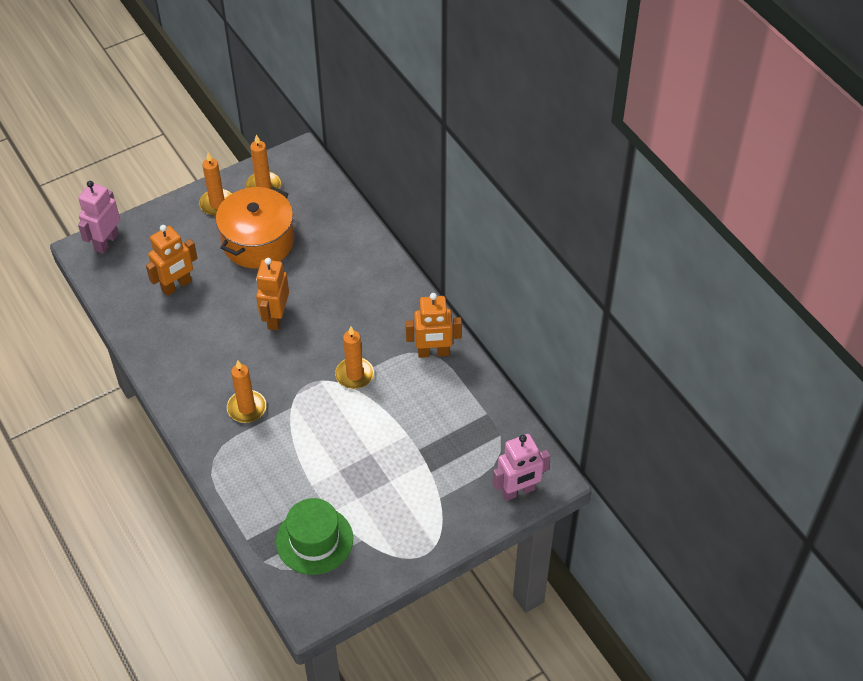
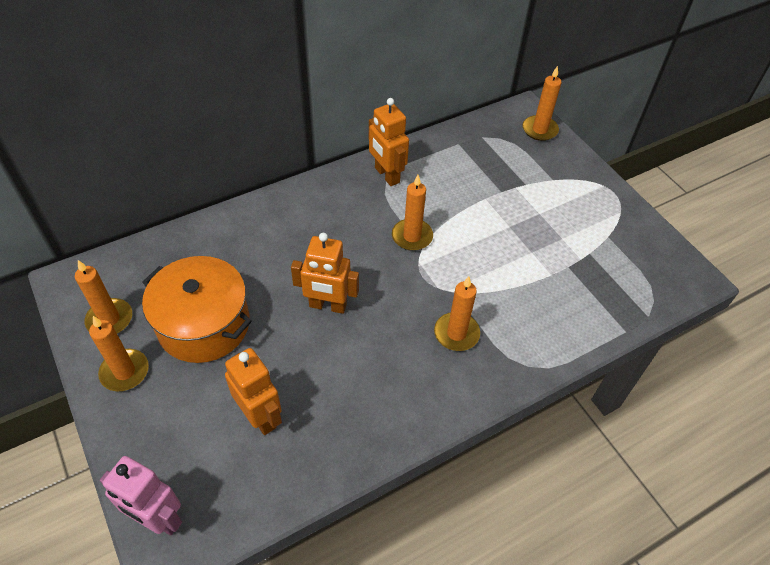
camera: 90 degrees left, 0 degrees up
(314, 540) = (615, 273): green hat -> none
(433, 353) = (386, 175): orange robot -> orange robot turned 150 degrees clockwise
(518, 491) = (539, 130): pink robot -> orange candle

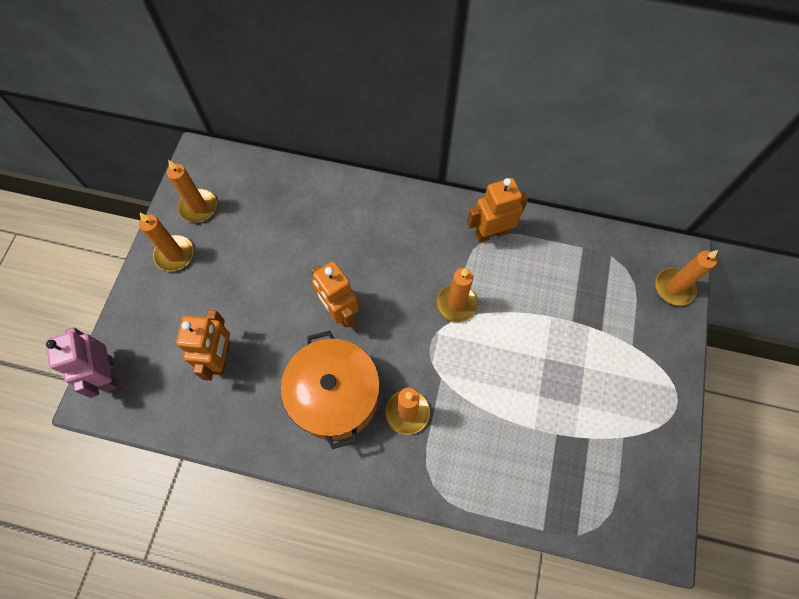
camera: 45 degrees right, 15 degrees up
(204, 324) = (248, 258): orange pot -> orange pot (335, 396)
(386, 175) = (491, 233): orange robot -> orange robot turned 60 degrees clockwise

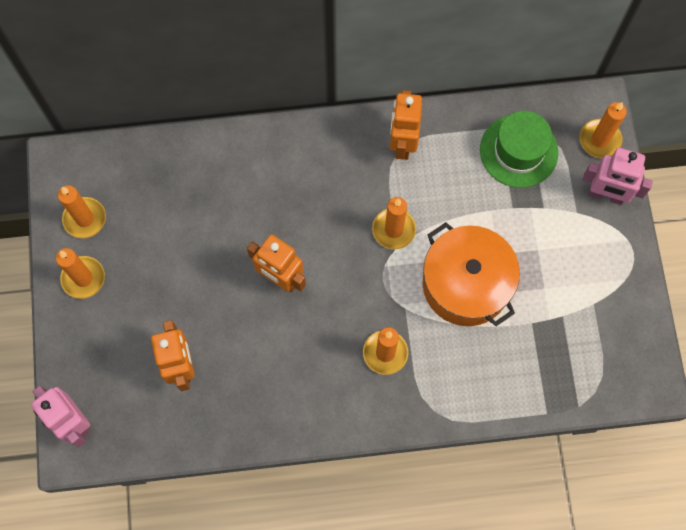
camera: 20 degrees left, 5 degrees up
(335, 396) = (309, 362): orange pot -> orange pot (466, 284)
(491, 233) = (402, 143): orange robot -> orange robot turned 45 degrees counterclockwise
(594, 273) = (518, 151): none -> green hat
(665, 339) = (606, 195): none -> pink robot

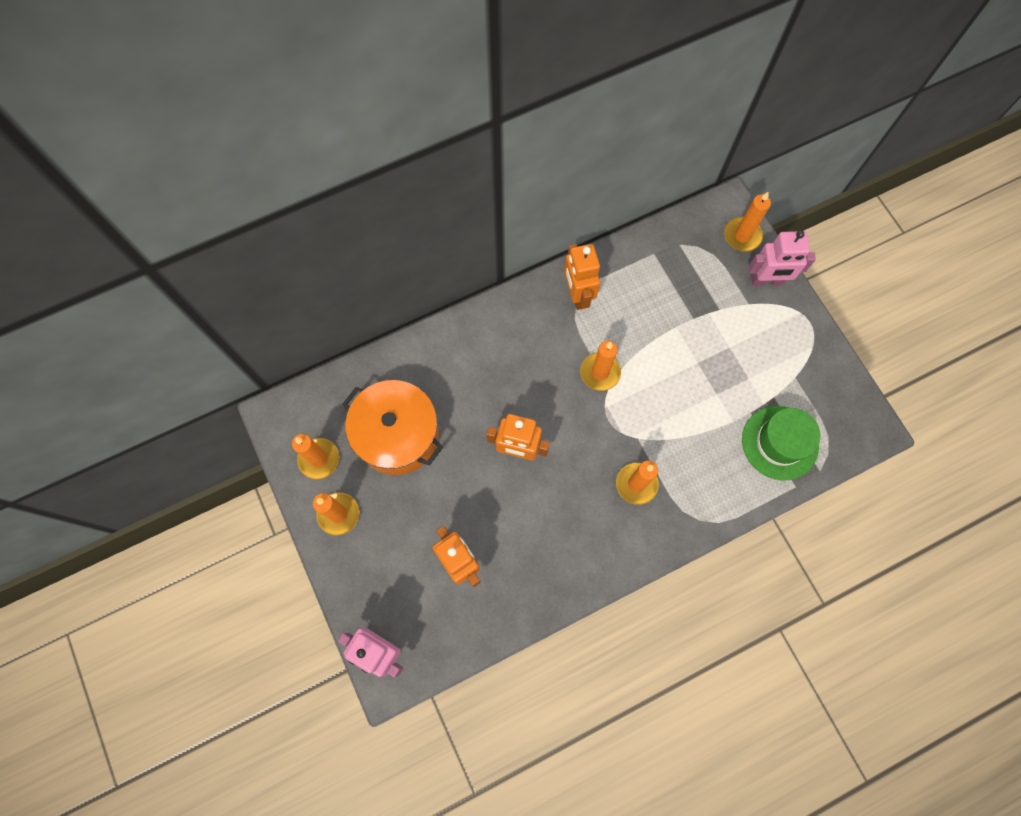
camera: 20 degrees left, 0 degrees up
(466, 284) = (681, 398): orange pot -> orange pot (397, 435)
(518, 151) = (678, 268): green hat -> green hat (780, 442)

